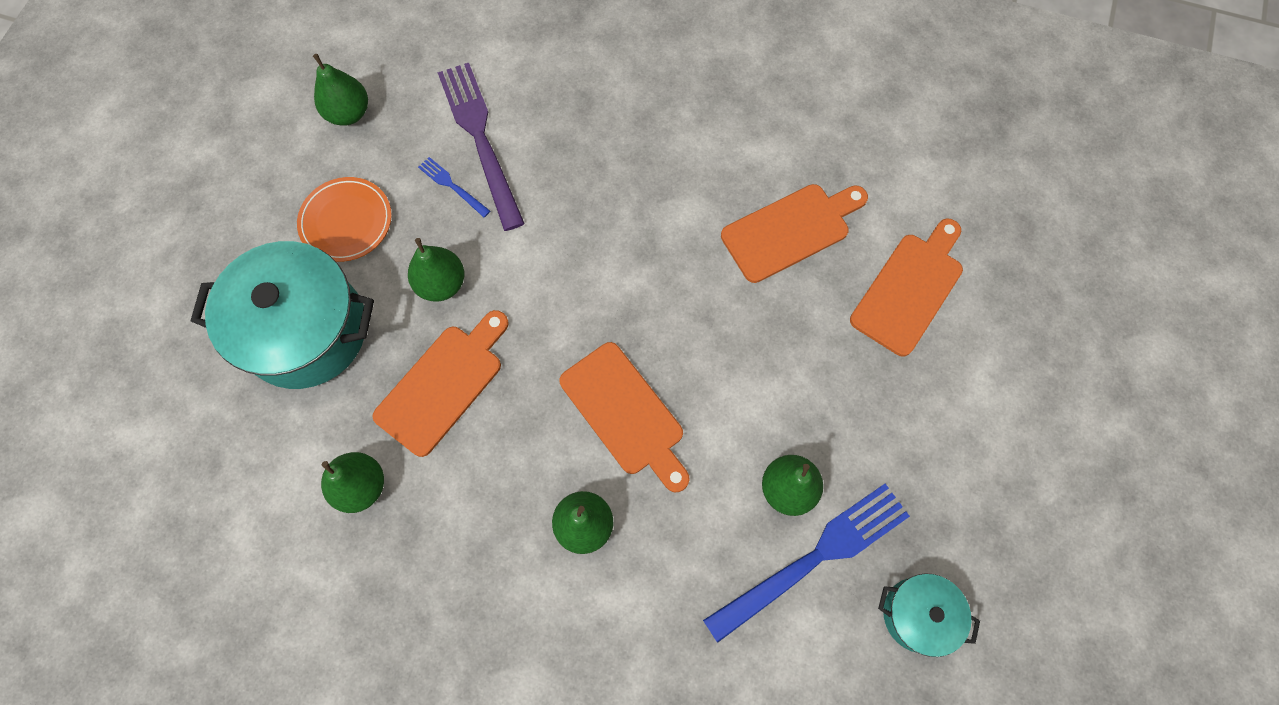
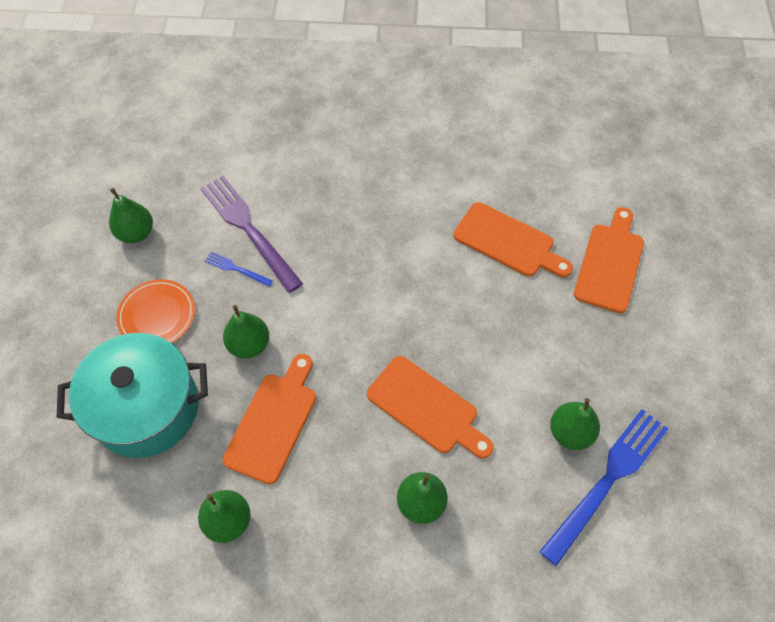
camera: 15 degrees left, 10 degrees down
(790, 230) = (508, 242): orange cutting board -> orange cutting board turned 75 degrees clockwise
(918, 614) = (700, 501): turquoise pot -> none

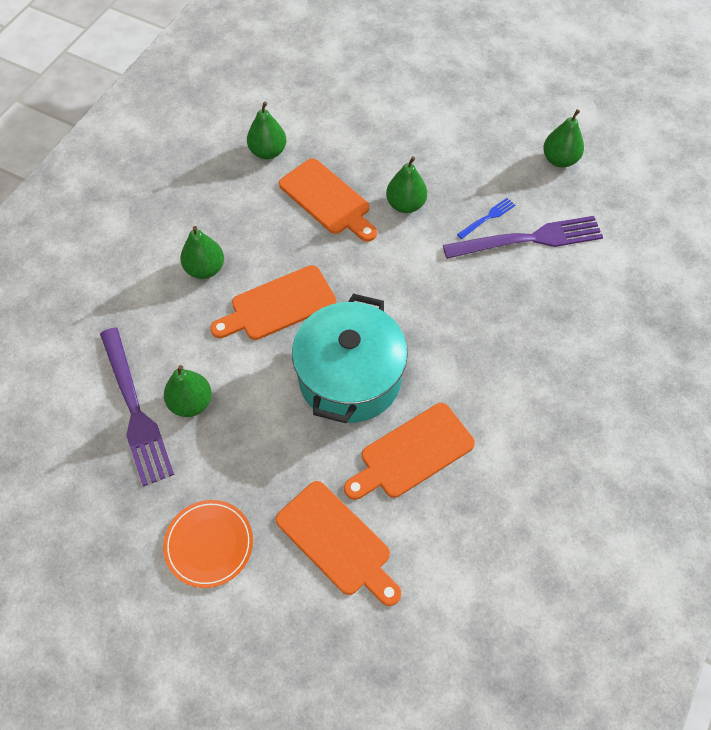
camera: 115 degrees right, 0 degrees up
(147, 408) = (384, 129): turquoise pot -> turquoise pot (350, 378)
(157, 315) = (465, 154): orange plate -> orange plate (209, 544)
(608, 480) = (135, 410): blue fork -> purple fork

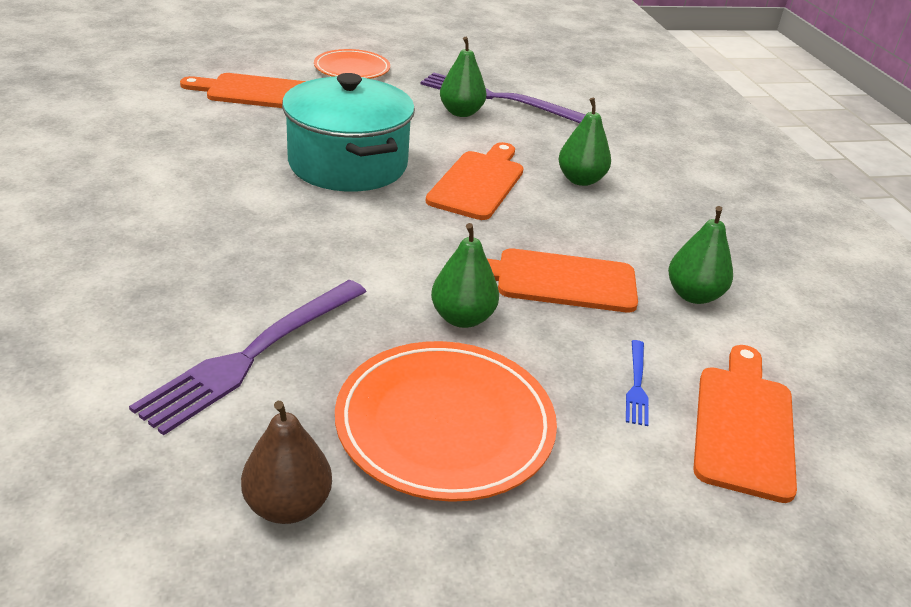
camera: 135 degrees right, 25 degrees down
(412, 453) = (238, 144): orange cutting board -> orange cutting board (743, 425)
(469, 157) = (445, 425): none -> orange plate
(488, 217) = (336, 354): blue fork -> blue fork (636, 385)
(559, 160) = (288, 505): green pear -> brown pear

